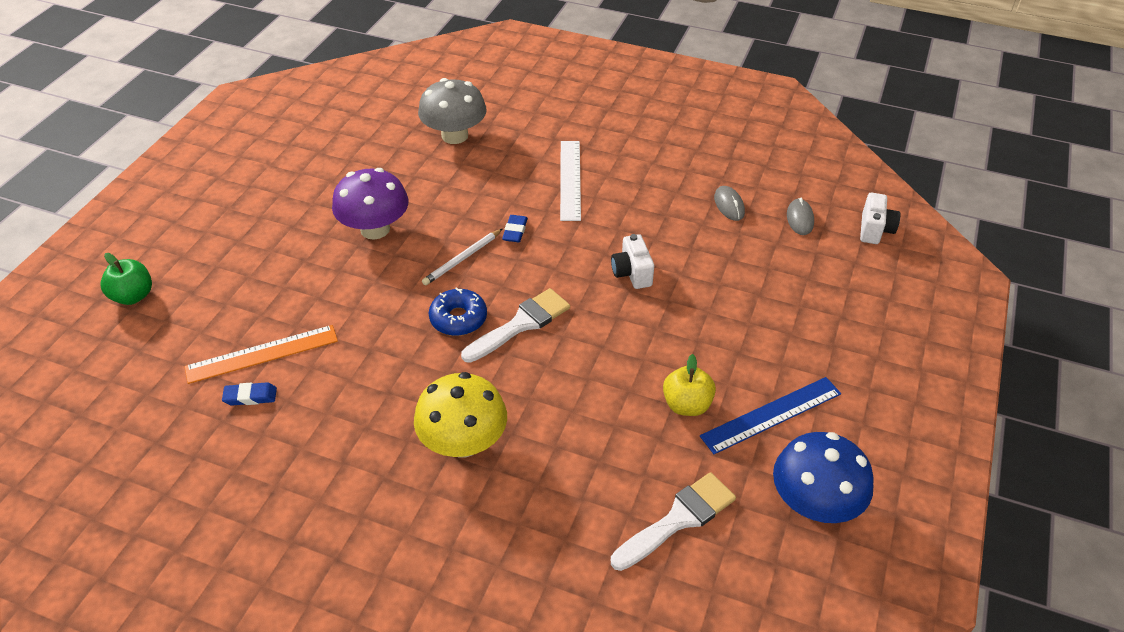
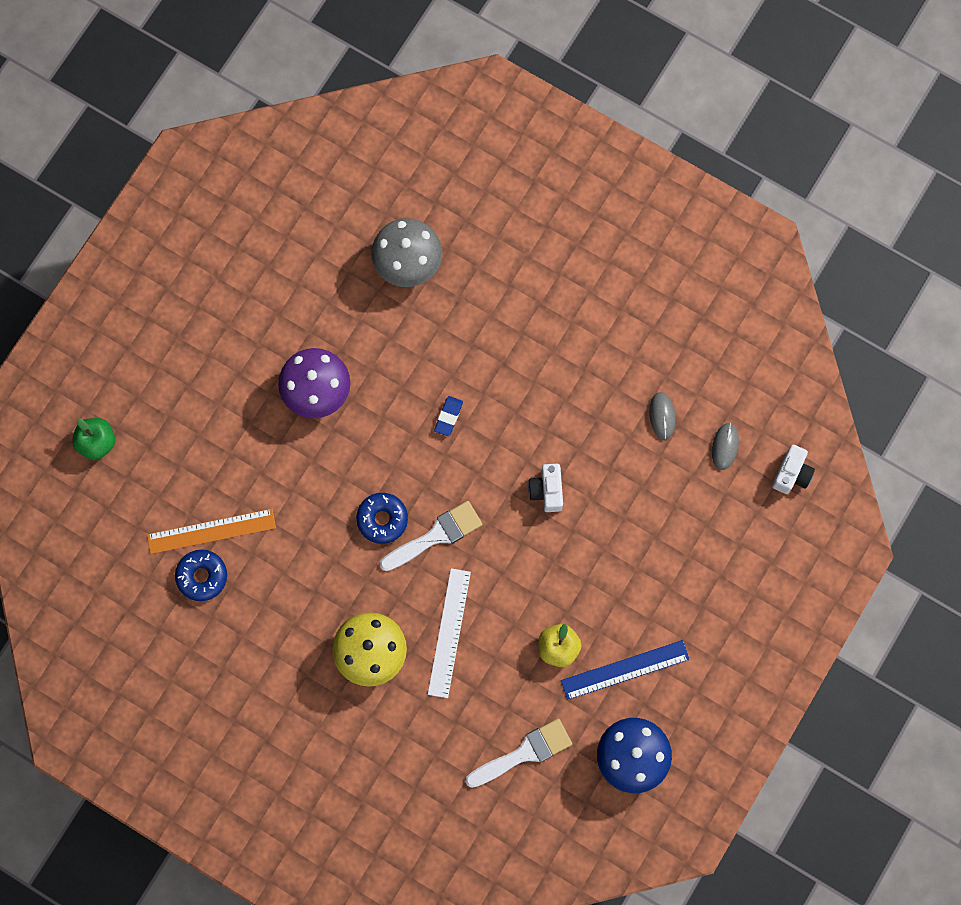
camera: 10 degrees right, 30 degrees up
(250, 396) = (202, 576): blue eraser -> blue donut
(462, 259) = (394, 446): white pencil -> none
(570, 180) = (514, 352): white ruler -> white ruler (449, 632)

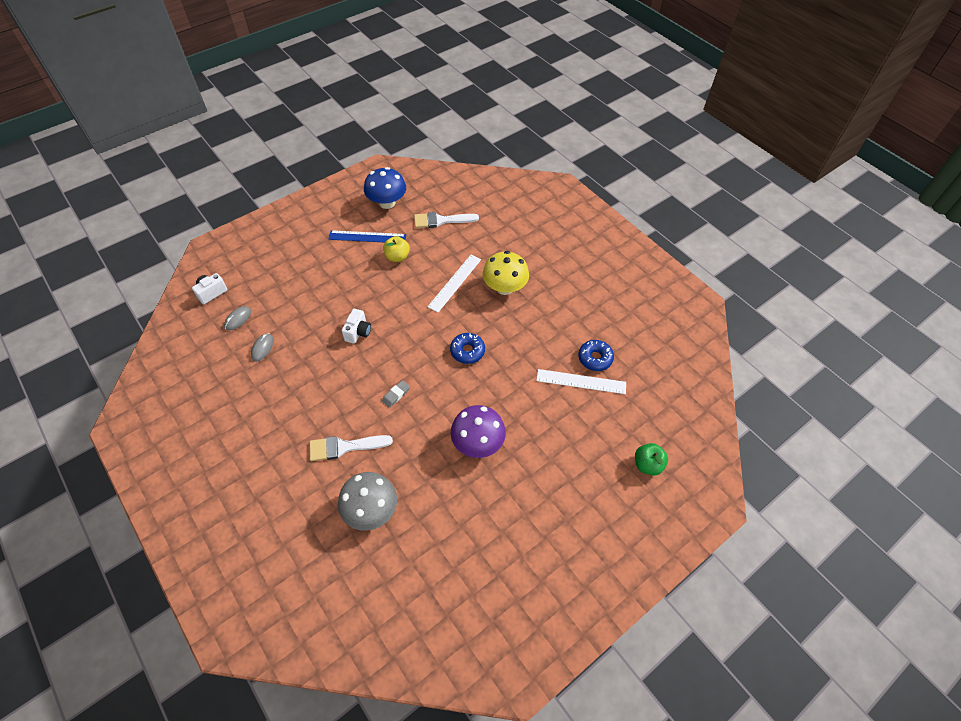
camera: 160 degrees left, 20 degrees down
(211, 531) = (581, 381): orange ruler -> white ruler
(436, 535) = (438, 332): white brush -> white brush (344, 447)
(448, 417) = (396, 395): blue eraser -> grey eraser

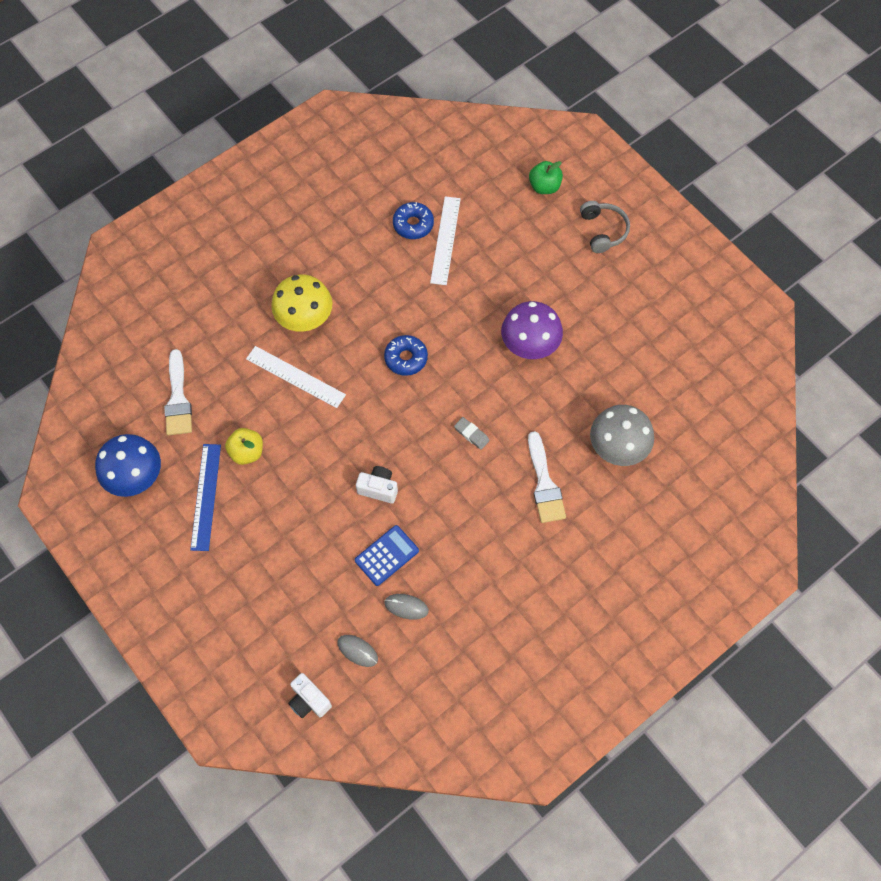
camera: 90 degrees left, 10 degrees up
(304, 337) = (387, 555): none -> blue calculator
(602, 516) = (603, 230): none -> grey headphones

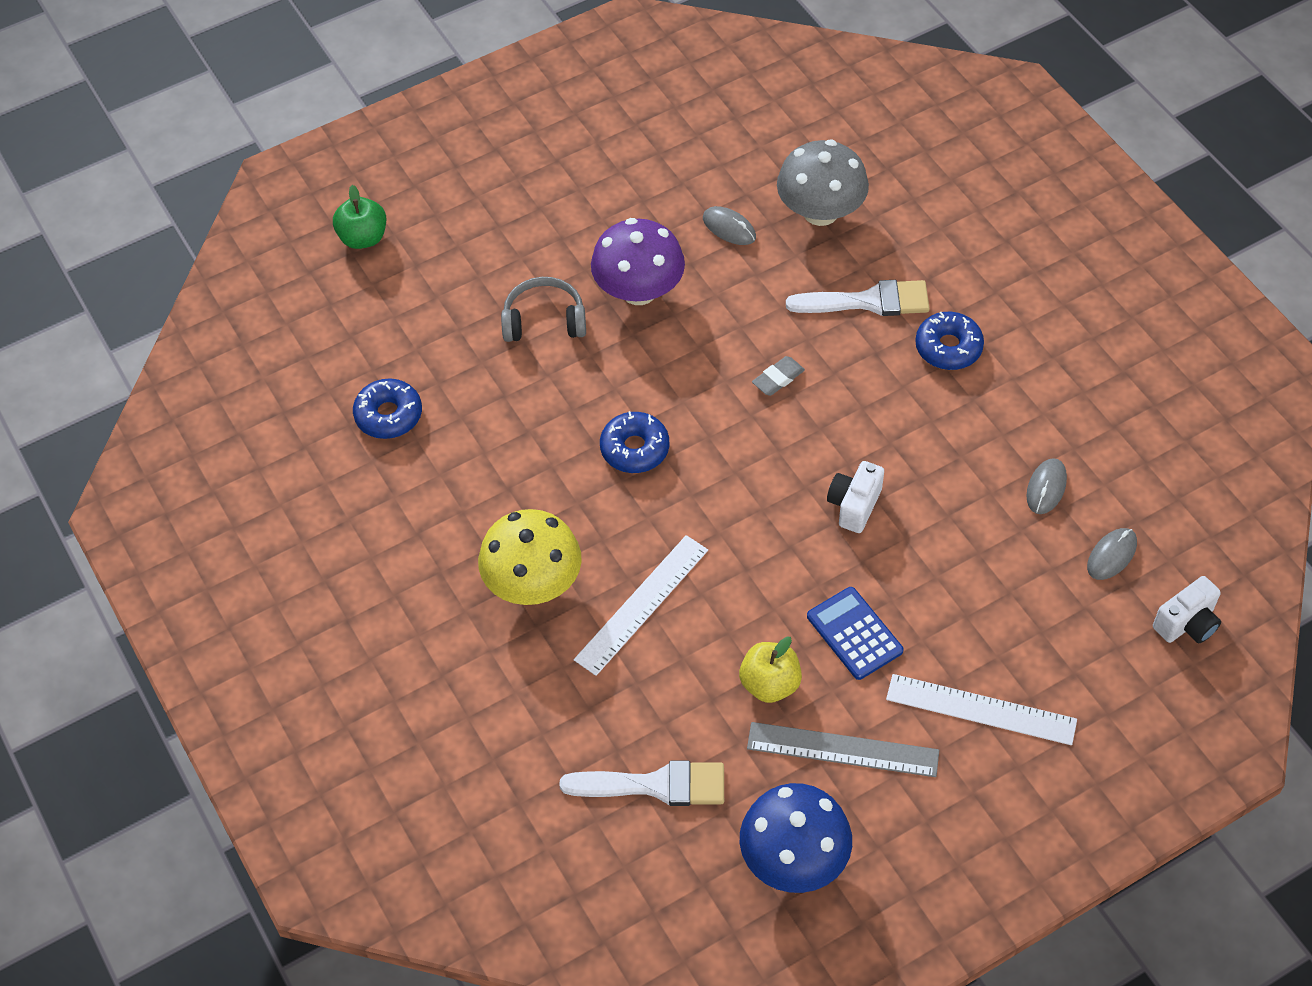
camera: 80 degrees left, 10 degrees down
(206, 496) = (842, 749): blue ruler -> grey ruler
(387, 555) = (964, 505): blue calculator -> blue calculator (854, 633)
(445, 240) = (429, 375): white ruler -> white ruler (981, 710)
(513, 538) = (948, 347): none -> blue donut
(592, 391) = (729, 228): none -> grey mouse
(603, 230) = (461, 178): grey headphones -> grey headphones (544, 320)

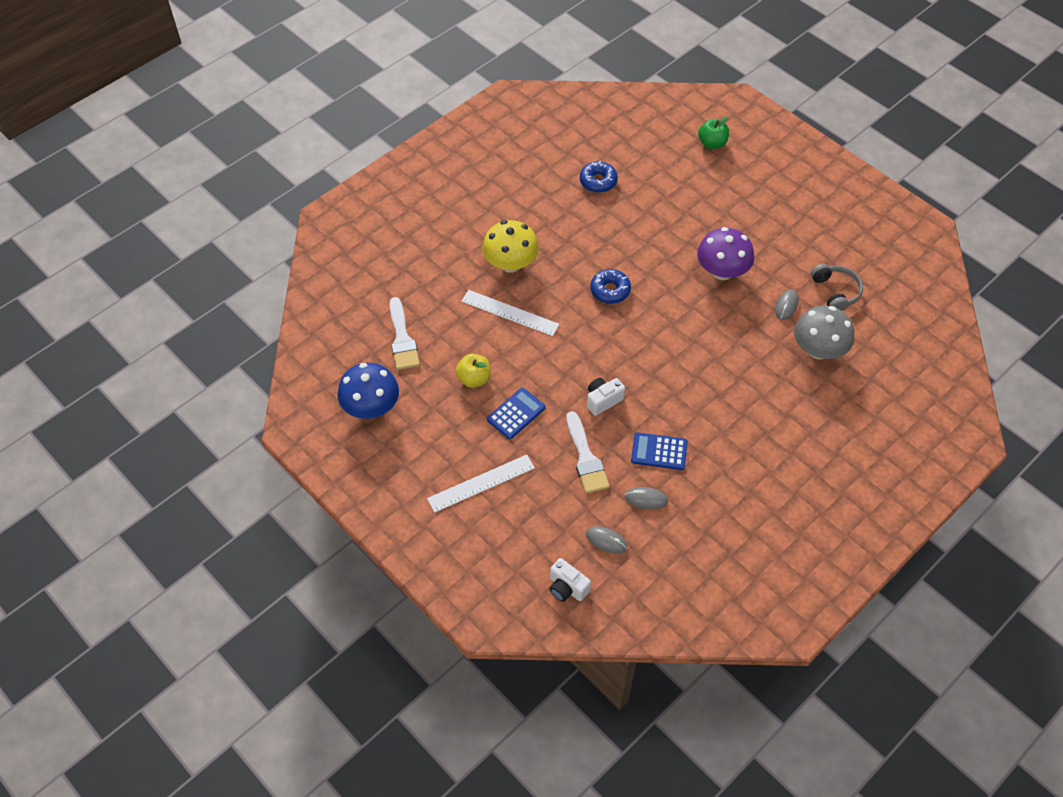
camera: 75 degrees right, 0 degrees up
(544, 320) = (684, 233): grey headphones -> grey headphones (835, 292)
(778, 378) = (681, 349): grey eraser -> none
(842, 749) = (441, 419): grey ruler -> none
(854, 505) = (603, 400): white camera -> white camera turned 45 degrees counterclockwise
(868, 301) = (756, 385): white brush -> white brush (586, 458)
(948, 347) = (736, 433): blue donut -> none
(964, 452) = (659, 451): none -> blue calculator
(981, 710) = (481, 483): white ruler -> white ruler turned 60 degrees clockwise

